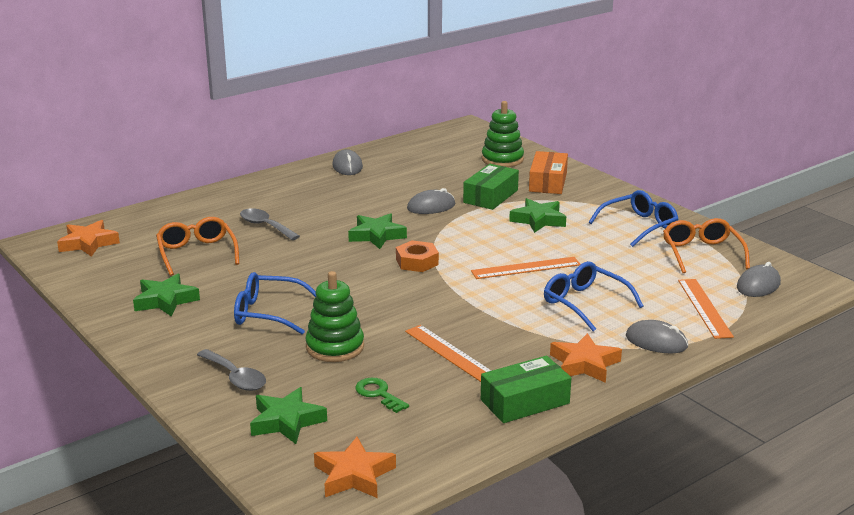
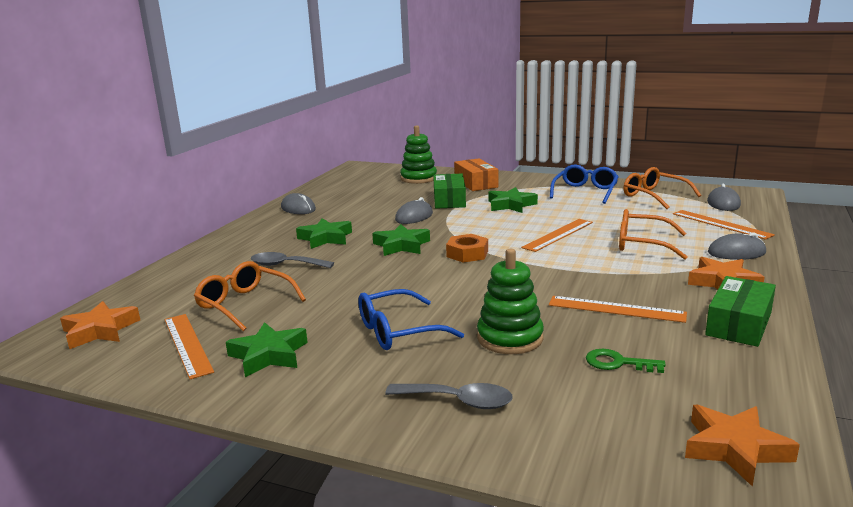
camera: 30 degrees left, 5 degrees down
(127, 274) = (188, 344): none -> orange ruler
(286, 421) = (580, 423): green star -> green star (325, 238)
(585, 303) = (642, 244): blue glasses -> orange glasses

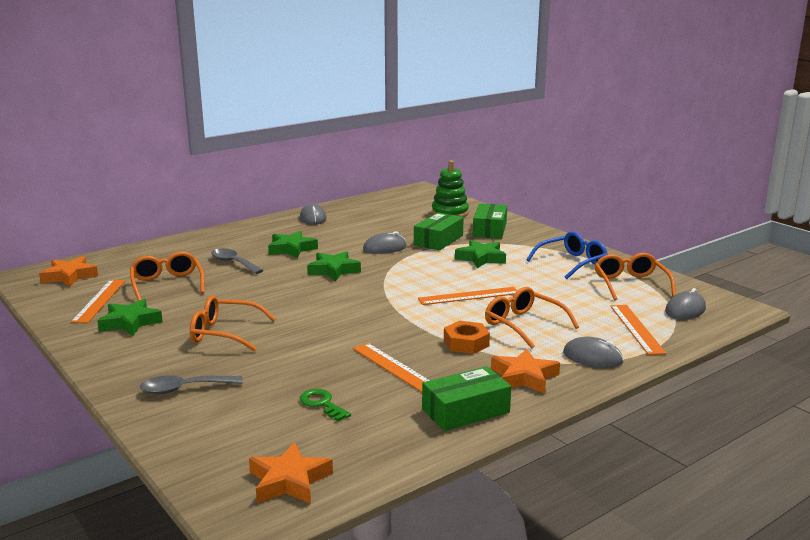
camera: 30 degrees right, 0 degrees up
(398, 331) = (225, 333): blue glasses -> orange glasses
(458, 401) = (184, 389): grey spoon -> grey spoon turned 120 degrees clockwise
(467, 254) = (368, 291): orange nut -> orange nut (466, 343)
(476, 183) = (490, 229): orange box -> green box
(510, 338) = (284, 362): green stacking toy -> none

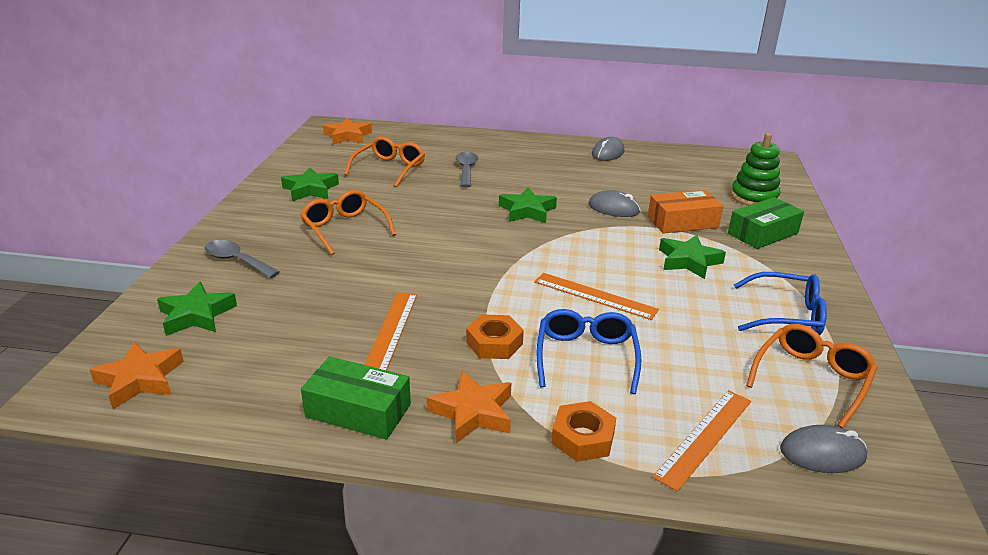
camera: 45 degrees right, 10 degrees up
(99, 300) = (328, 163): orange ruler -> none
(291, 249) = (533, 176): green star -> green star (196, 315)
(322, 404) = (282, 329): green key -> none
(438, 240) = (682, 222): green box -> orange box
(524, 325) = (586, 357): orange glasses -> blue glasses
(592, 357) = (583, 438): grey mouse -> orange nut

